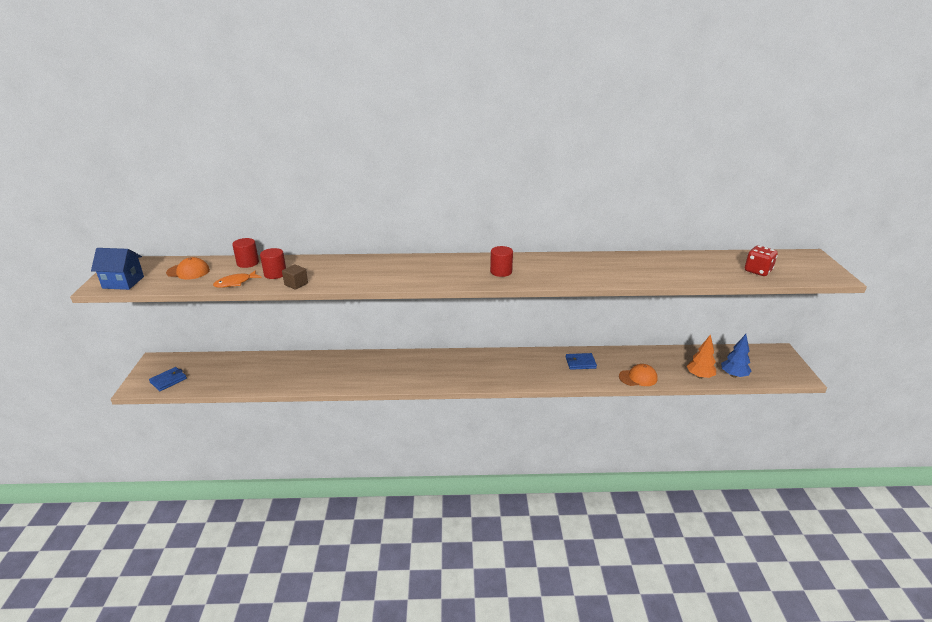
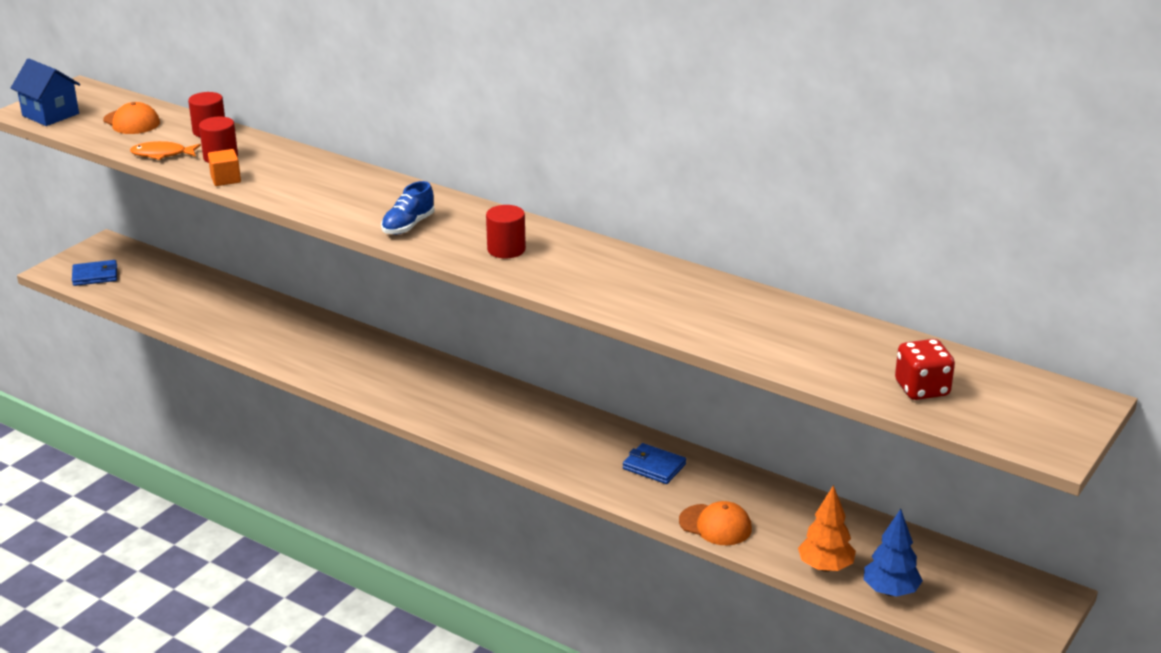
camera: 35 degrees right, 0 degrees up
(296, 284) = (225, 179): brown cube -> orange cube
(435, 276) = (408, 226): none -> blue shoe

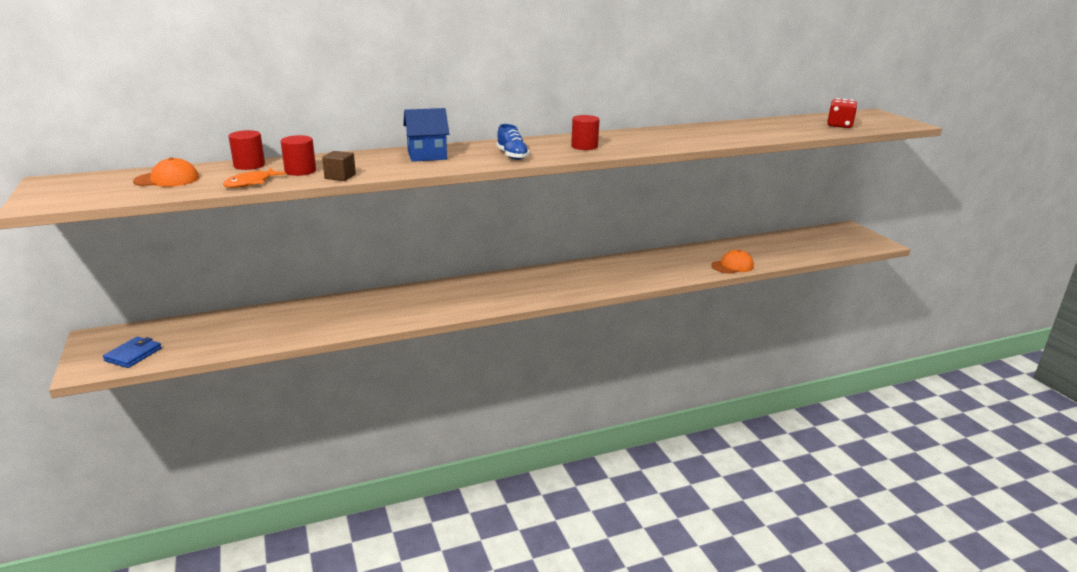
camera: 55 degrees left, 5 degrees down
(50, 115) = (72, 197): blue house -> blue house (427, 155)
(225, 179) = (340, 177): orange cube -> brown cube
(654, 466) = (664, 262): blue wallet -> none
(825, 567) = (791, 256): orange tree -> none
(890, 591) = (822, 251): blue tree -> none

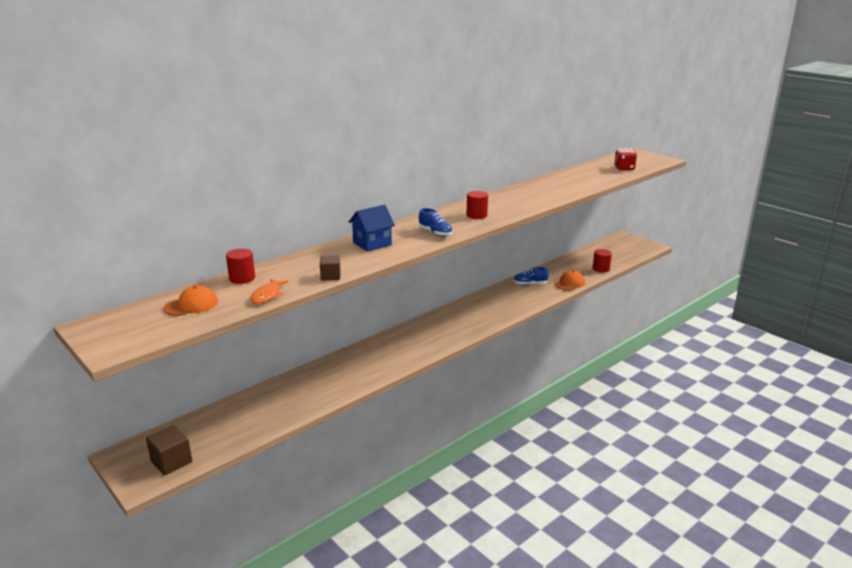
camera: 20 degrees left, 0 degrees up
(133, 354) = (171, 462): blue wallet -> brown cube
(300, 171) = (292, 276): red cylinder -> red cylinder (601, 269)
(680, 258) = (530, 284): none -> blue shoe

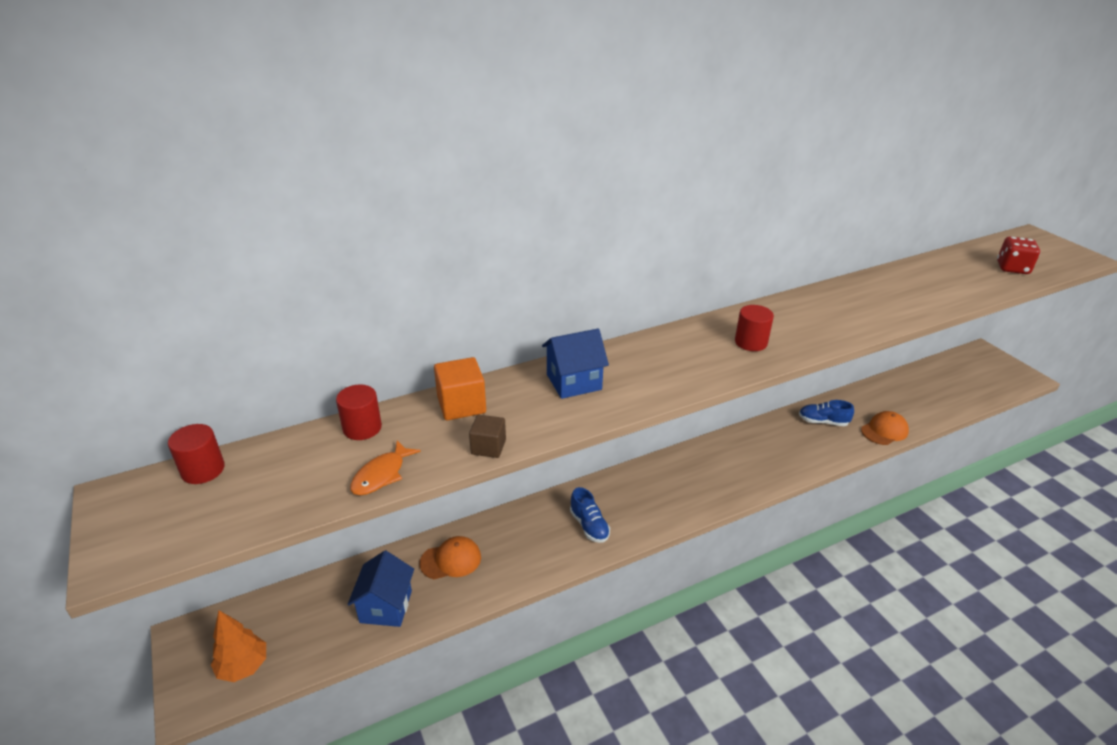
camera: 15 degrees right, 10 degrees up
(171, 462) = (243, 667): brown cube -> orange tree
(191, 305) = (269, 476): orange cap -> orange cap (451, 560)
(263, 416) = (386, 606): none -> blue house
(303, 261) = (461, 405): none -> orange cube
(435, 233) = (676, 373): blue shoe -> blue shoe (589, 526)
(601, 269) = (938, 409): red cylinder -> red cylinder (203, 470)

